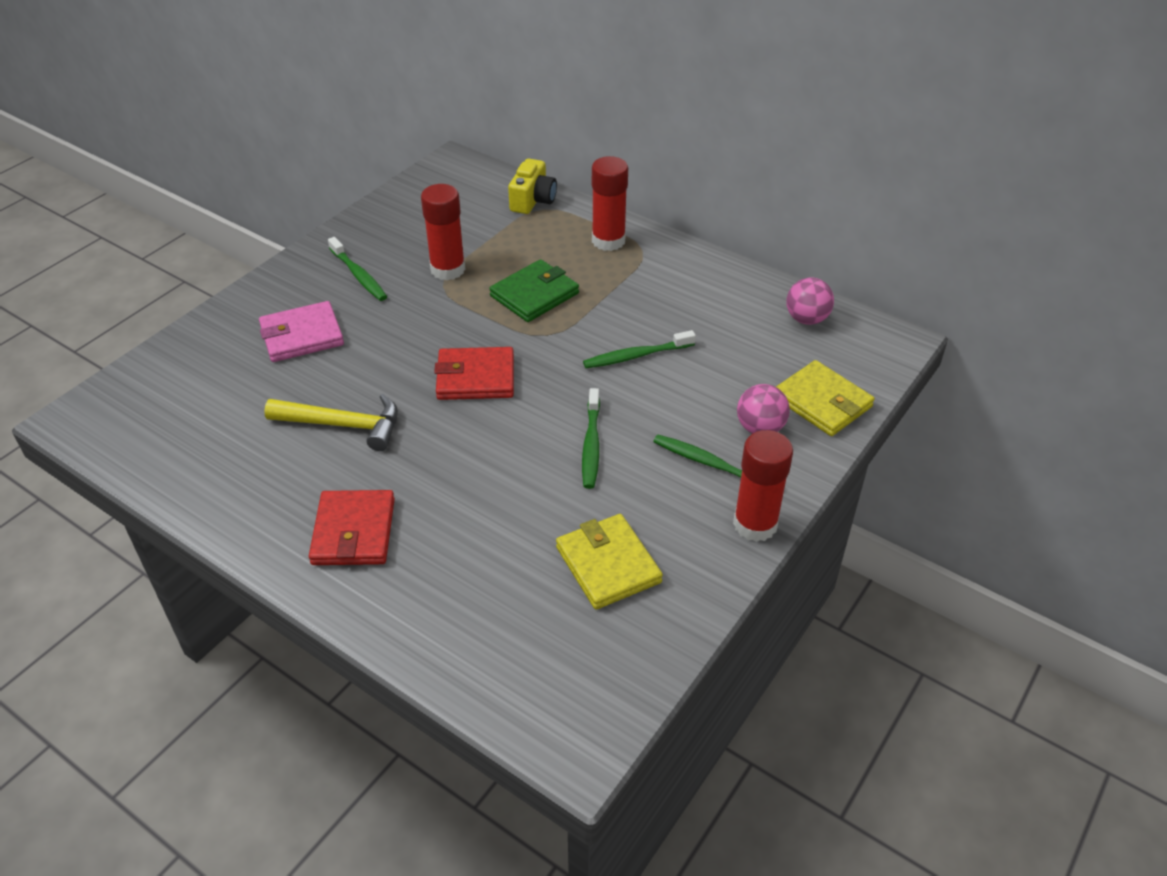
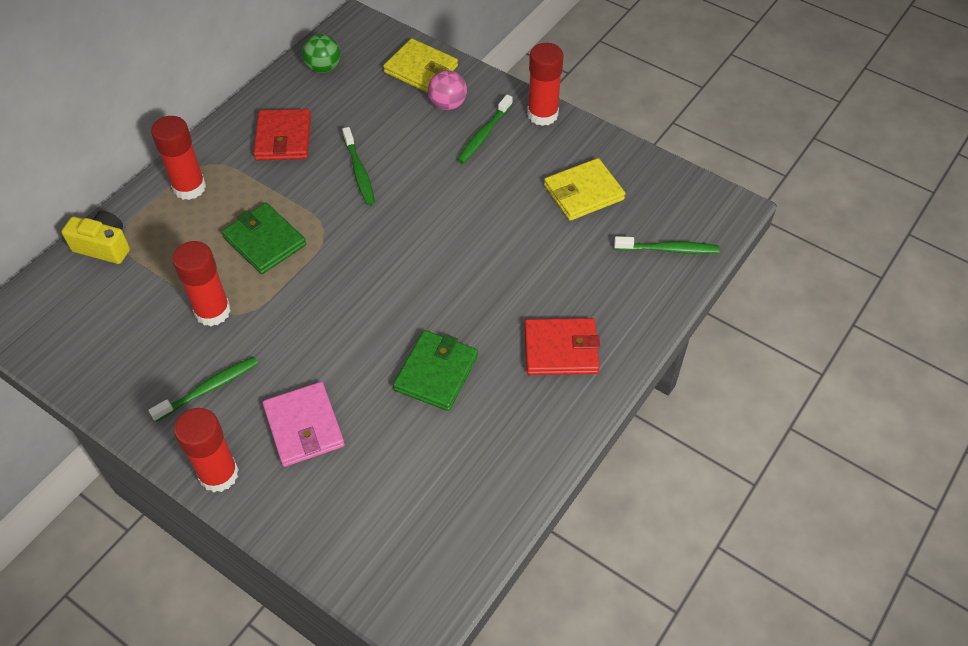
camera: 90 degrees left, 10 degrees up
(266, 289) = (218, 474): none -> red glue stick
(343, 425) = (436, 373): yellow hammer -> green wallet
(475, 377) = (379, 279): red wallet -> red wallet (283, 138)
(591, 445) = (464, 201): green toothbrush -> green toothbrush (668, 249)
(806, 319) = (323, 68): pink ball -> green ball
(822, 402) = (421, 69): yellow wallet -> yellow wallet turned 75 degrees clockwise

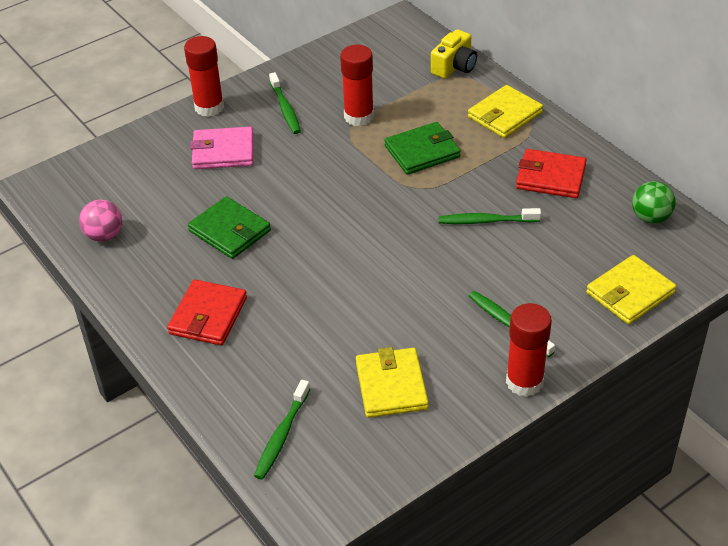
camera: 110 degrees right, 10 degrees down
(189, 187) = (505, 115): red glue stick -> yellow wallet
(447, 104) = (565, 304): pink ball -> pink ball (104, 235)

